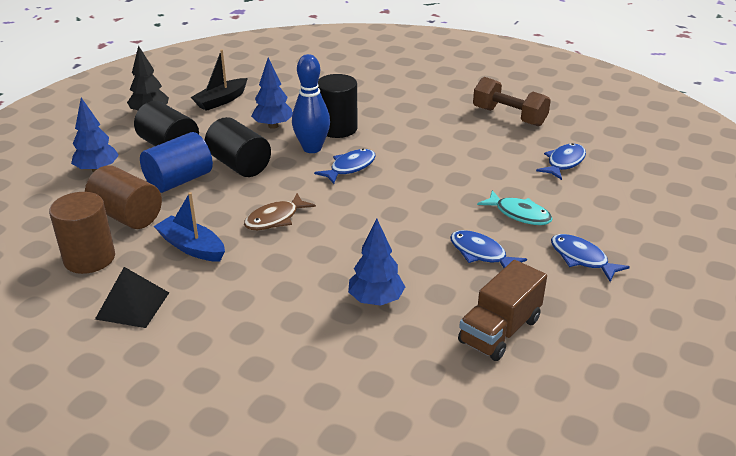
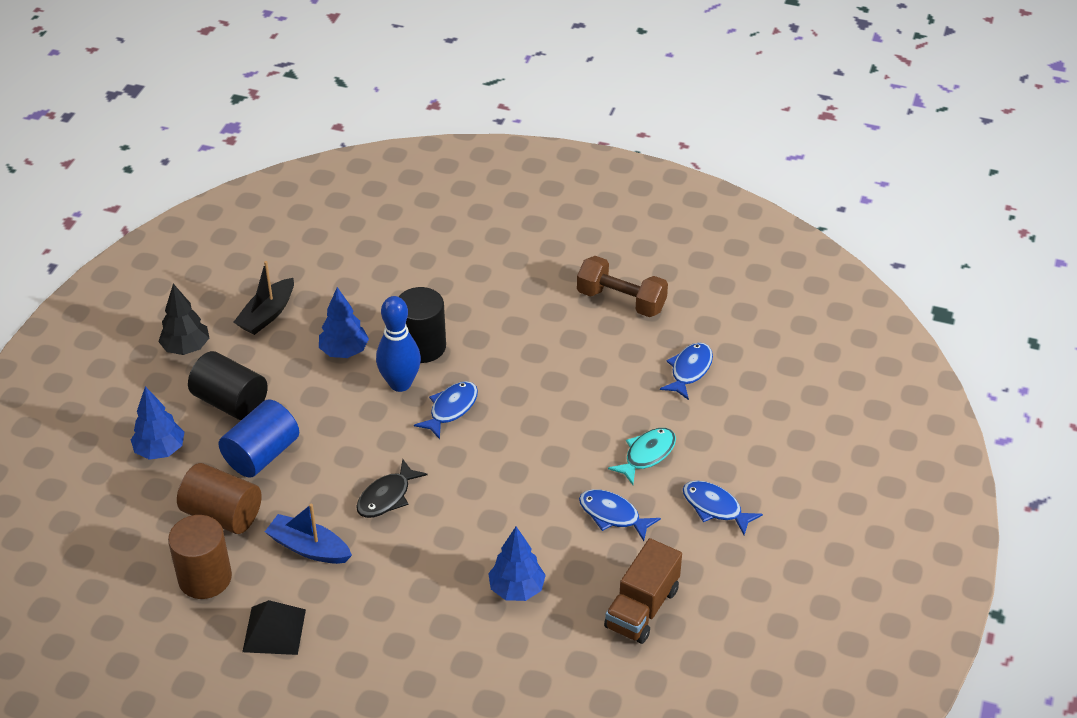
camera: 10 degrees left, 10 degrees up
(239, 165) = (323, 421): black cylinder -> none
(275, 219) = (387, 497): brown fish -> black fish
(519, 214) = (647, 455): turquoise fish -> turquoise fish turned 75 degrees counterclockwise

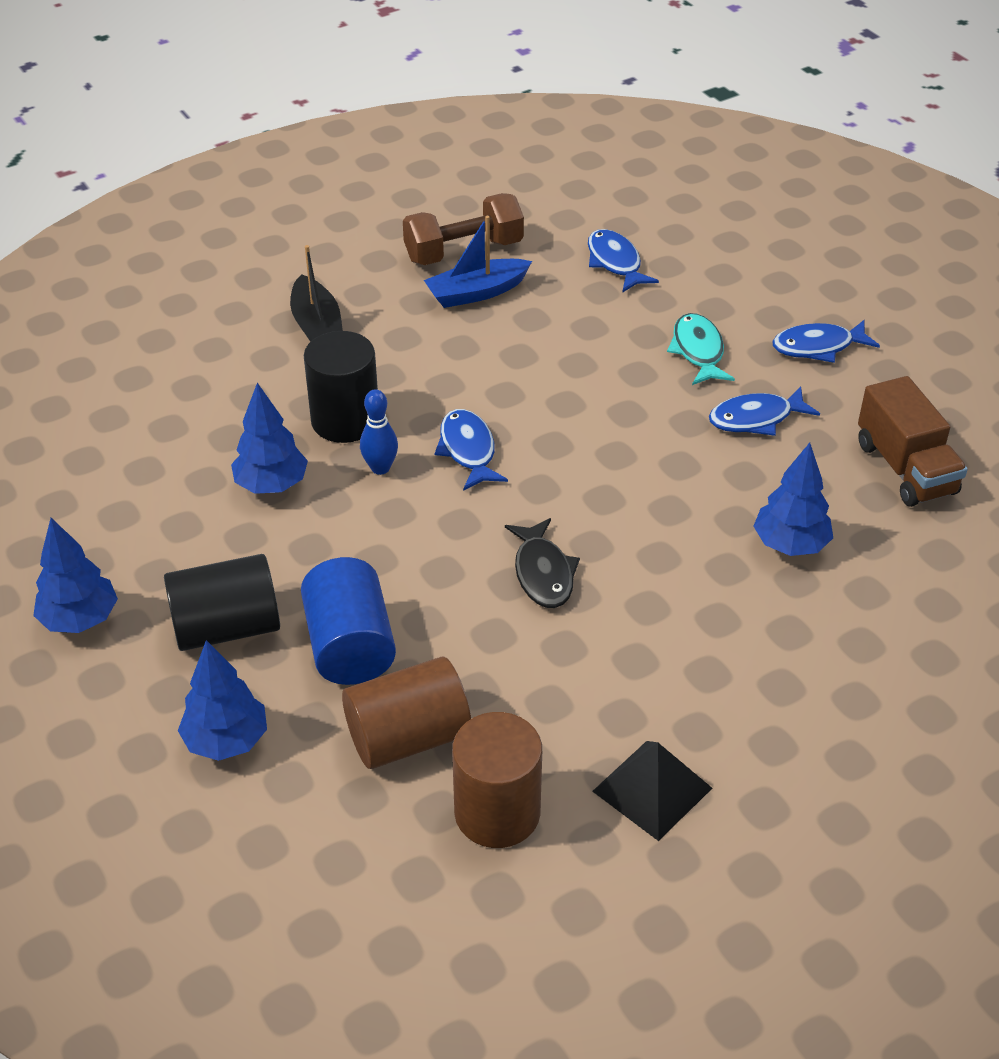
camera: 50 degrees left, 0 degrees up
(186, 348) = (80, 619): black tree -> blue tree
(267, 314) = (123, 516): black boat -> black boat (317, 327)
(309, 548) = (551, 684): blue boat -> blue boat (476, 293)
(400, 384) = (380, 468): blue bowling pin -> blue bowling pin, size x0.59

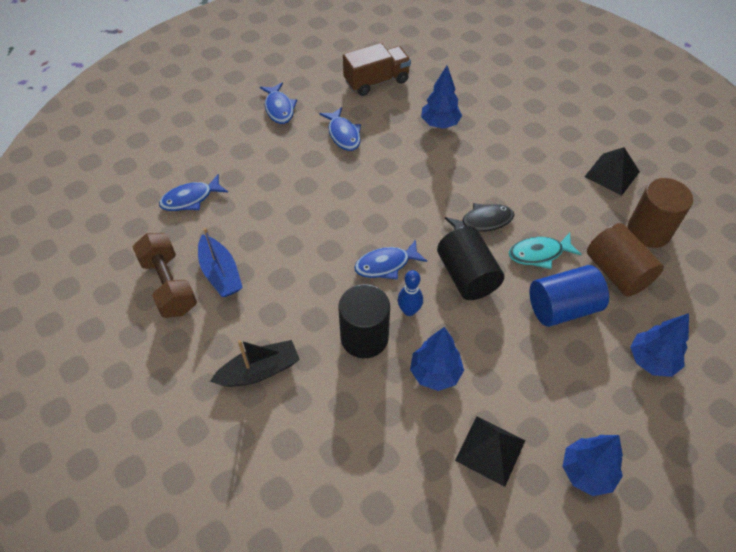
camera: 95 degrees left, 10 degrees up
(144, 526) = (490, 450): none -> black pyramid
(227, 627) = (567, 377): black cylinder -> black cylinder (467, 276)
(698, 351) = (284, 158): turquoise fish -> turquoise fish (539, 254)

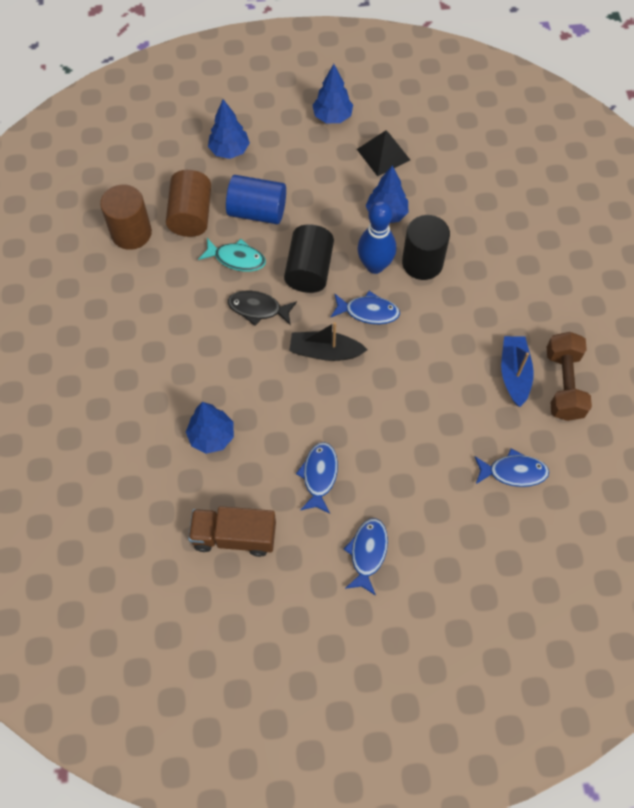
camera: 150 degrees left, 10 degrees up
(259, 371) = (515, 276): black boat -> black boat (325, 352)
(409, 310) = (375, 266): blue bowling pin -> blue bowling pin, size x1.70
(612, 174) = (105, 296): black pyramid -> none

